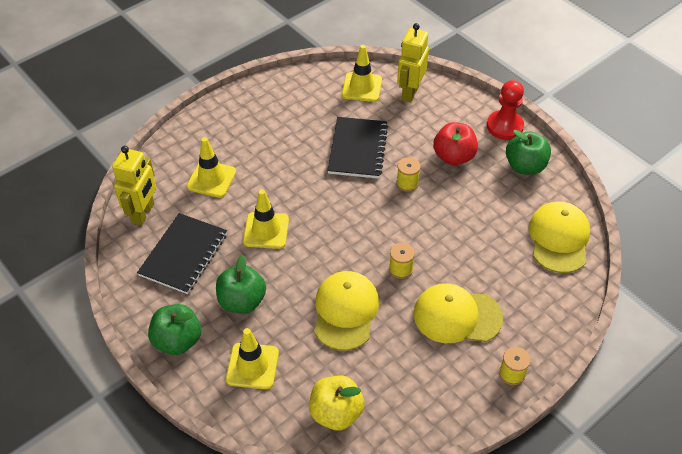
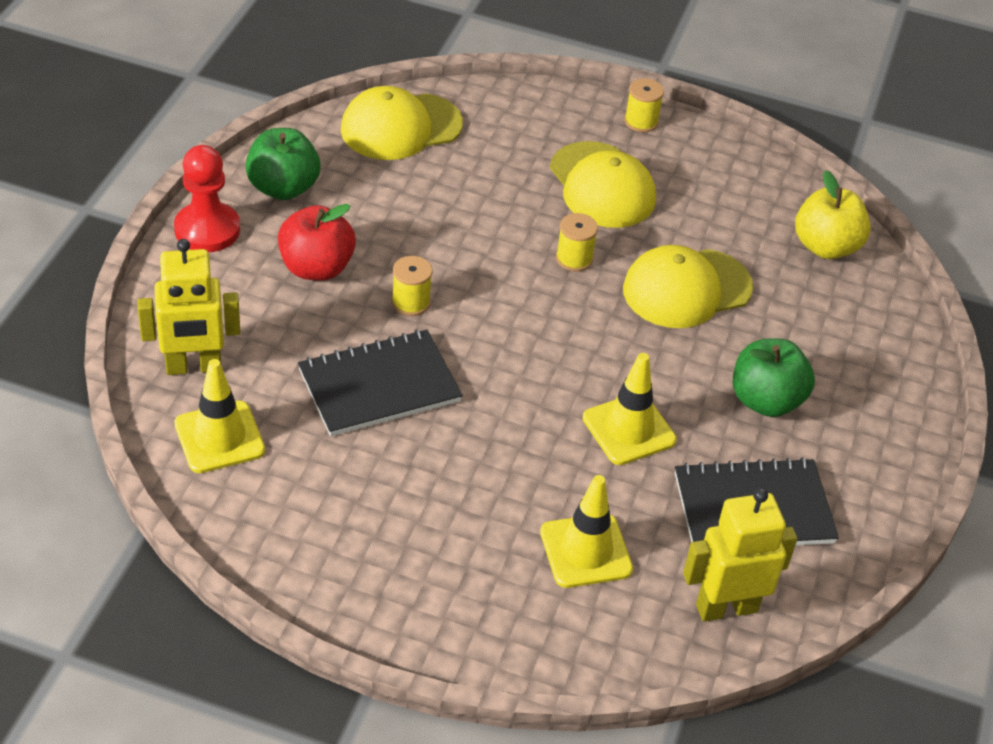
camera: 125 degrees left, 5 degrees down
(178, 340) = (883, 440): green apple -> none
(252, 366) = (843, 346): yellow traffic cone -> none

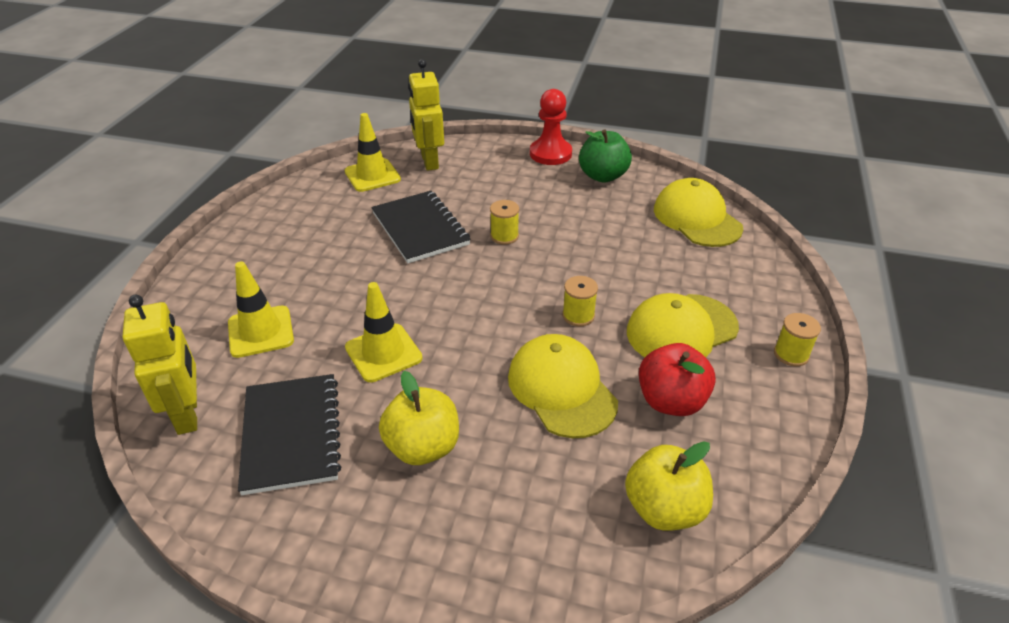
camera: 90 degrees right, 5 degrees down
(316, 268) = (528, 195): red apple -> red apple (671, 401)
(766, 400) = (423, 447): green apple -> yellow apple

